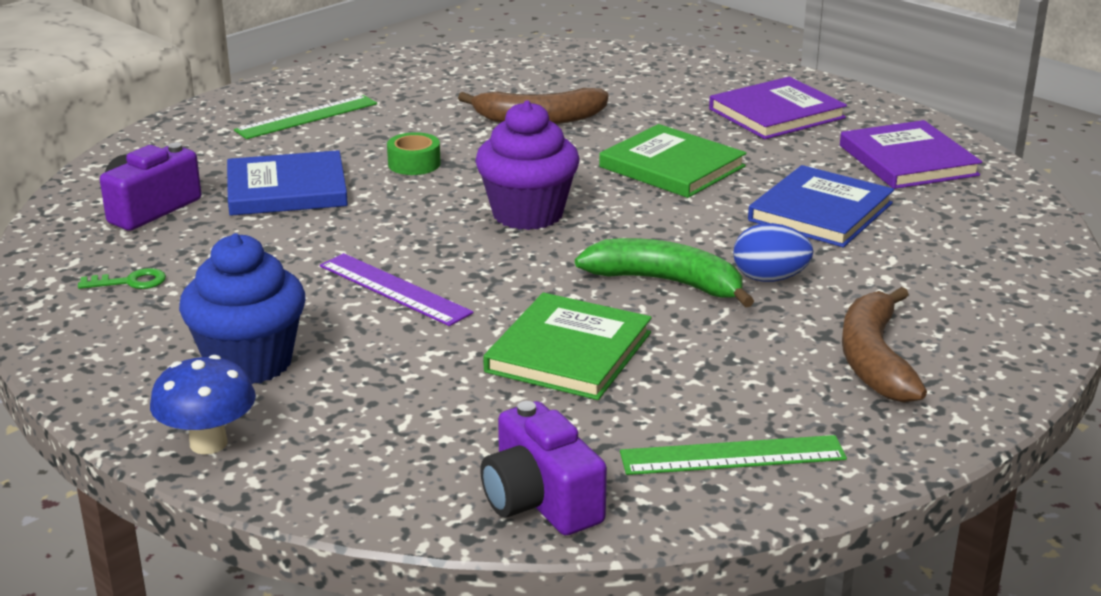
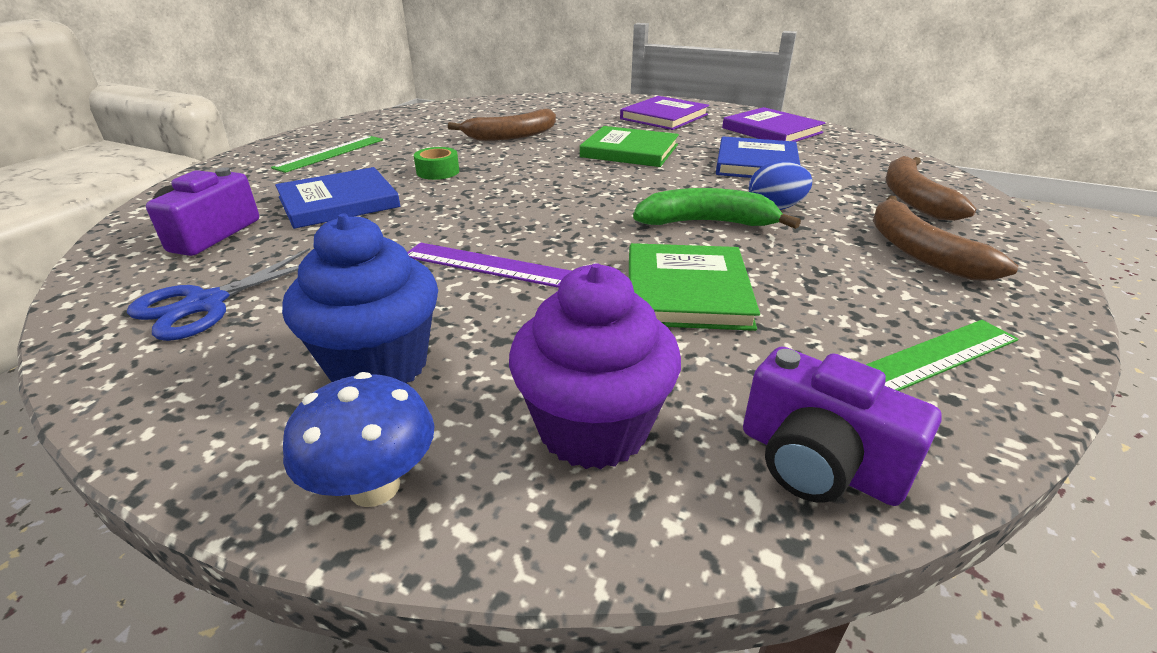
camera: 20 degrees left, 5 degrees up
(130, 282) = (206, 303): green key -> blue scissors
(527, 214) = (554, 192): purple cupcake -> purple cupcake (593, 429)
(965, 295) = (913, 198): none -> brown banana

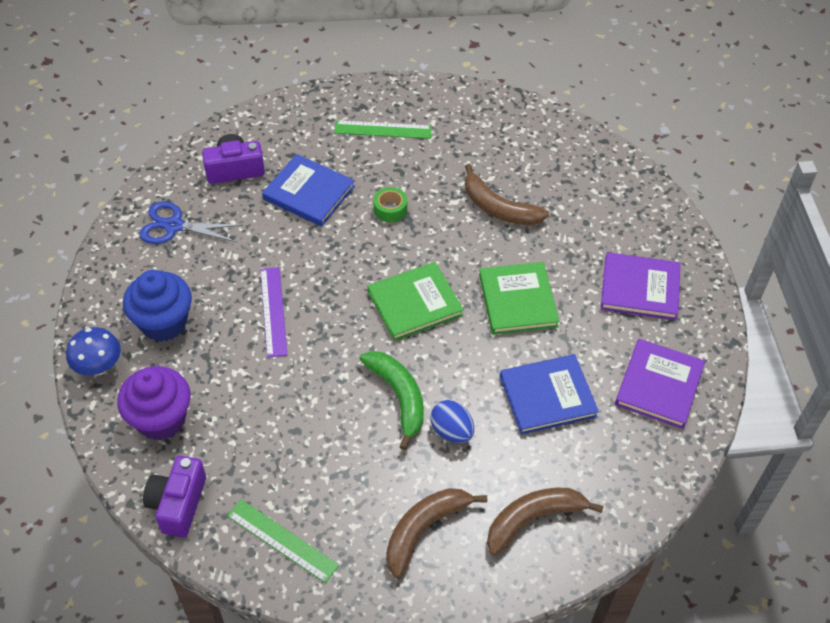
camera: 60 degrees right, 20 degrees up
(686, 291) = (296, 415): green book -> green book (414, 303)

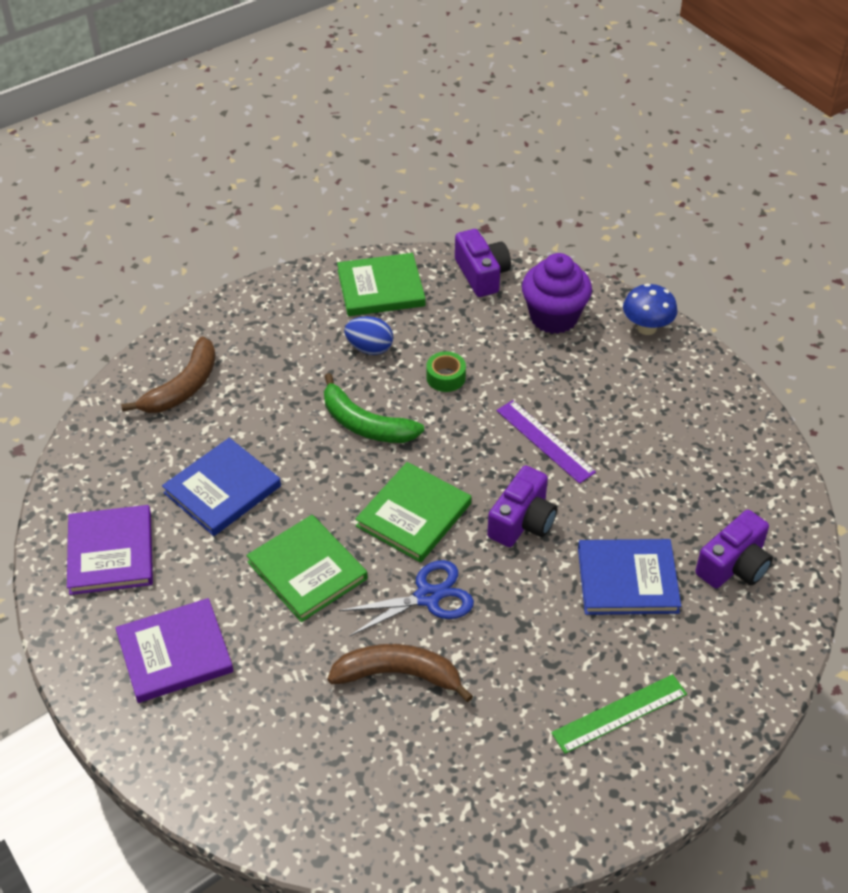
camera: 150 degrees right, 5 degrees down
(164, 323) = (632, 384): blue cupcake -> none
(174, 226) = (724, 472): blue scissors -> blue scissors (427, 597)
(282, 540) = (381, 288): green ruler -> green book
(342, 261) = (522, 521): none -> purple camera
(390, 209) = (521, 607): green tape -> green tape (445, 377)
(424, 529) = (272, 342): brown banana -> none
(451, 431) = (296, 419): blue egg -> blue egg (369, 348)

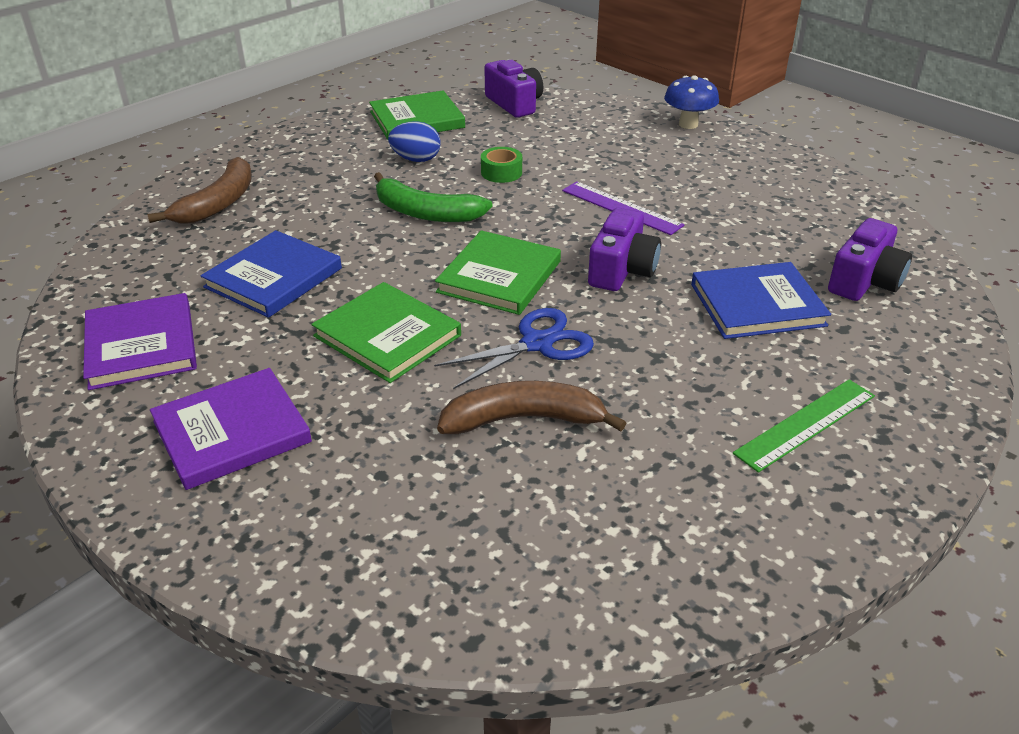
camera: 10 degrees left, 10 degrees down
(553, 317) = (595, 125): purple cupcake -> none

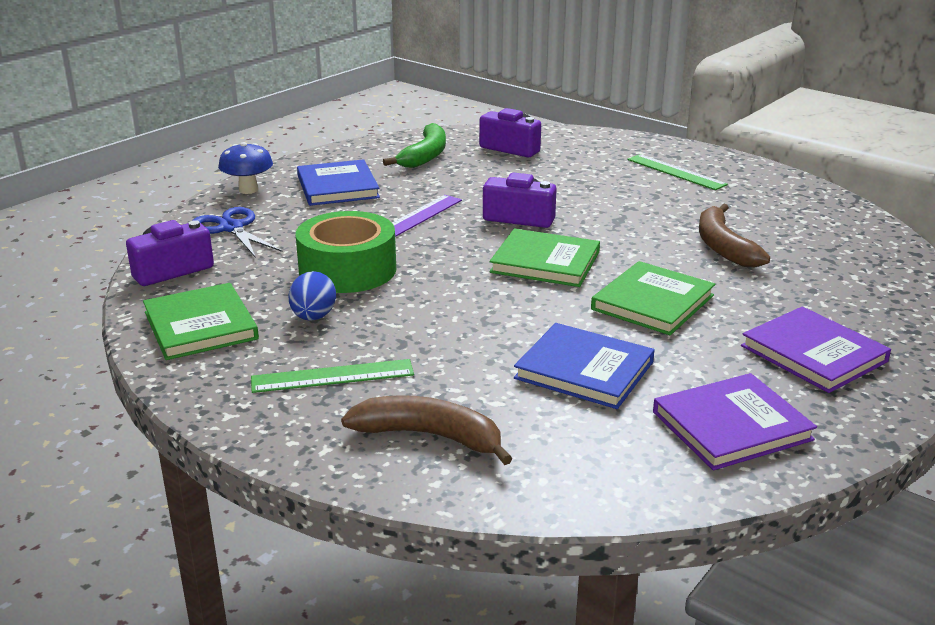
camera: 95 degrees left, 10 degrees down
(320, 168) = (332, 376): none -> green ruler
(425, 212) = (437, 302): green banana -> green banana (425, 156)
(501, 172) = (347, 270): green tape -> green tape, size x2.20
(537, 343) = (634, 245): blue scissors -> blue scissors (231, 228)
(757, 304) = (552, 177): blue book -> blue book (337, 187)

